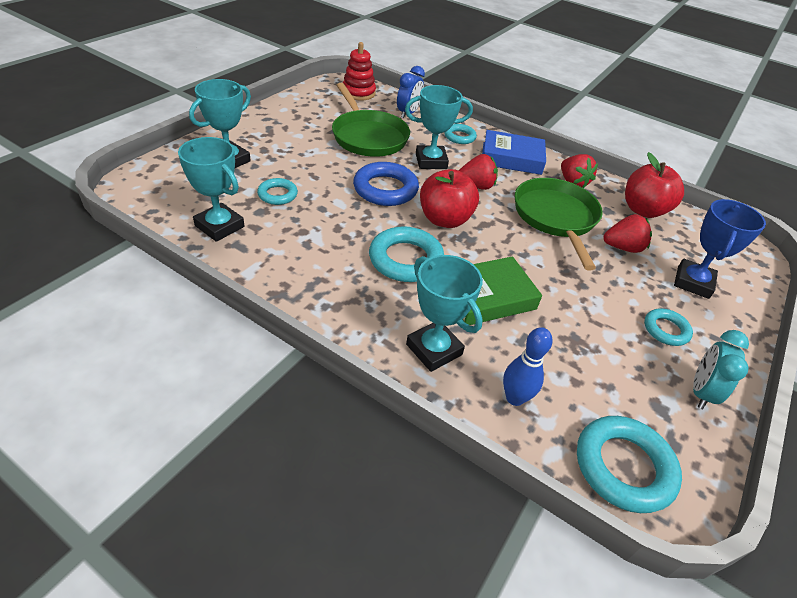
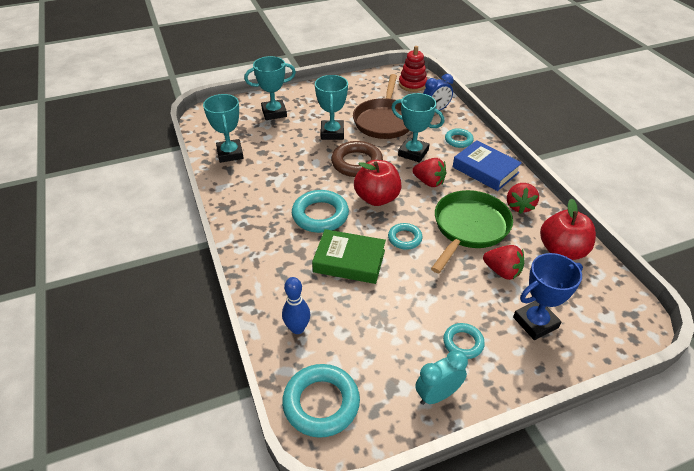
camera: 40 degrees right, 0 degrees up
(277, 195) = (282, 144): turquoise ring -> turquoise ring (404, 238)
(368, 136) = (384, 121): green pan -> brown pan
(385, 189) = (356, 163): blue ring -> brown ring
(434, 349) = (279, 277): turquoise trophy -> turquoise trophy (332, 133)

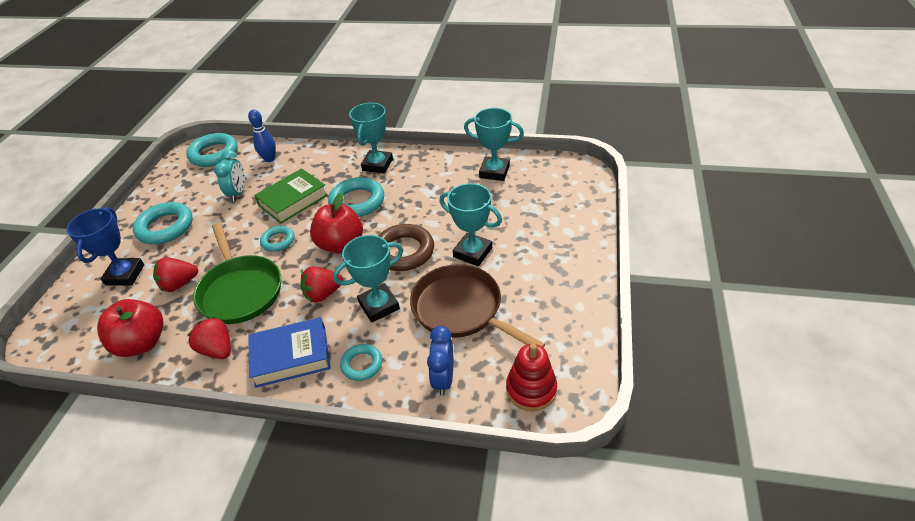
camera: 125 degrees right, 0 degrees up
(274, 113) = (550, 219): turquoise trophy -> turquoise trophy (377, 165)
(437, 395) = (156, 199): turquoise clock -> turquoise clock (238, 193)
(463, 343) = (165, 227): turquoise ring -> turquoise ring, size x1.73

